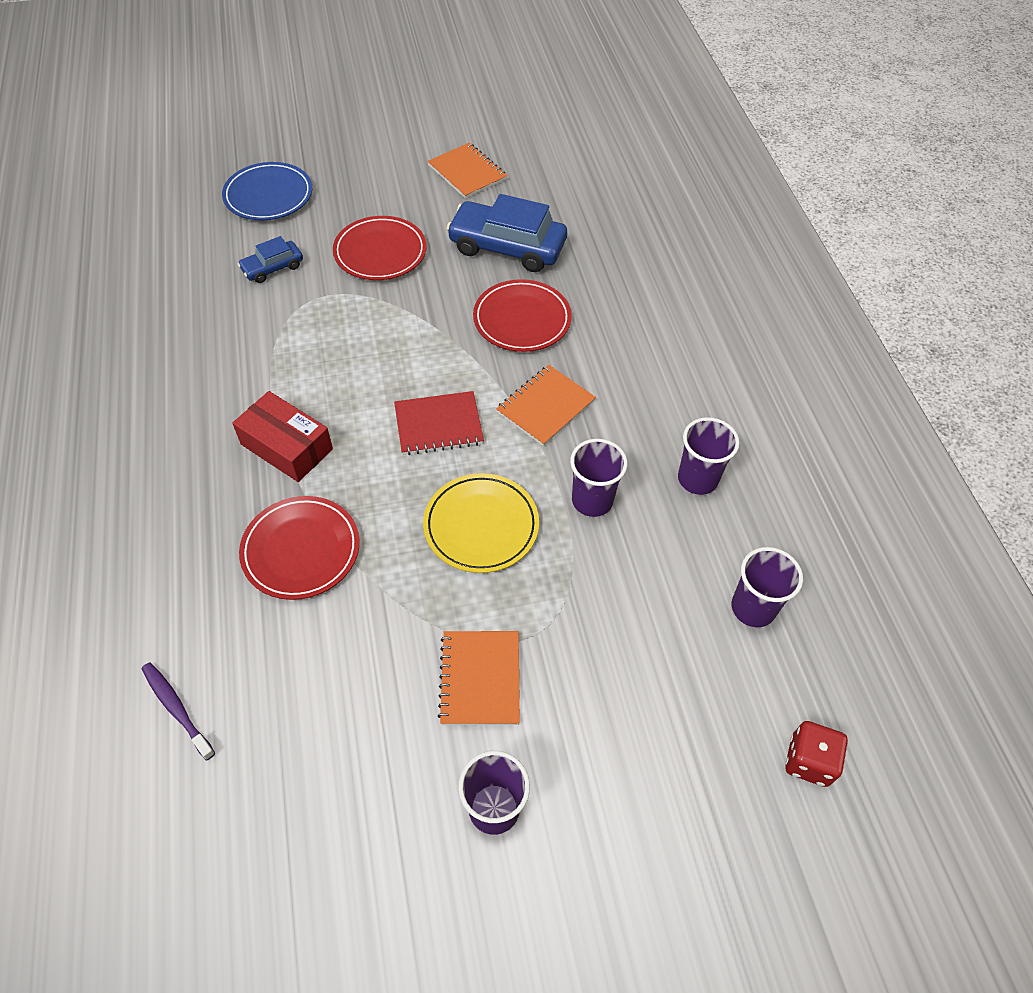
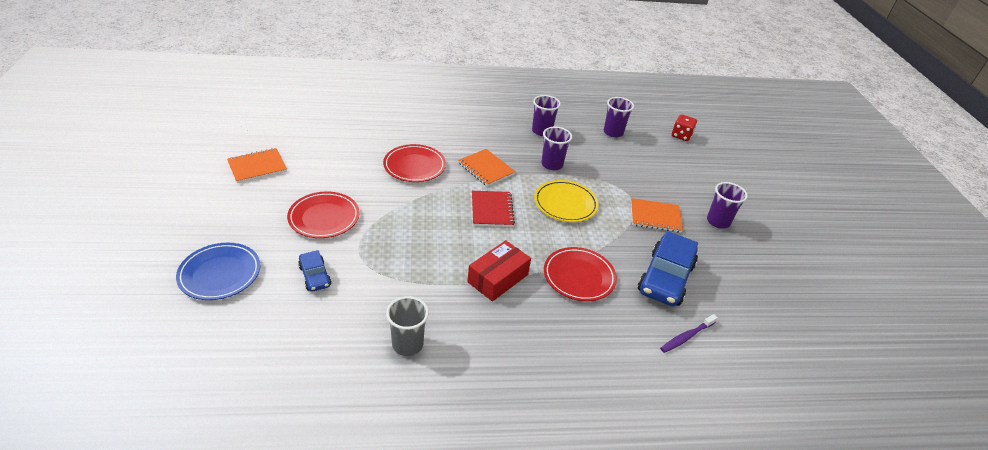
camera: 85 degrees left, 15 degrees down
(165, 369) = (407, 344): none -> grey cup
(507, 247) = (346, 161): blue car -> blue car (665, 278)

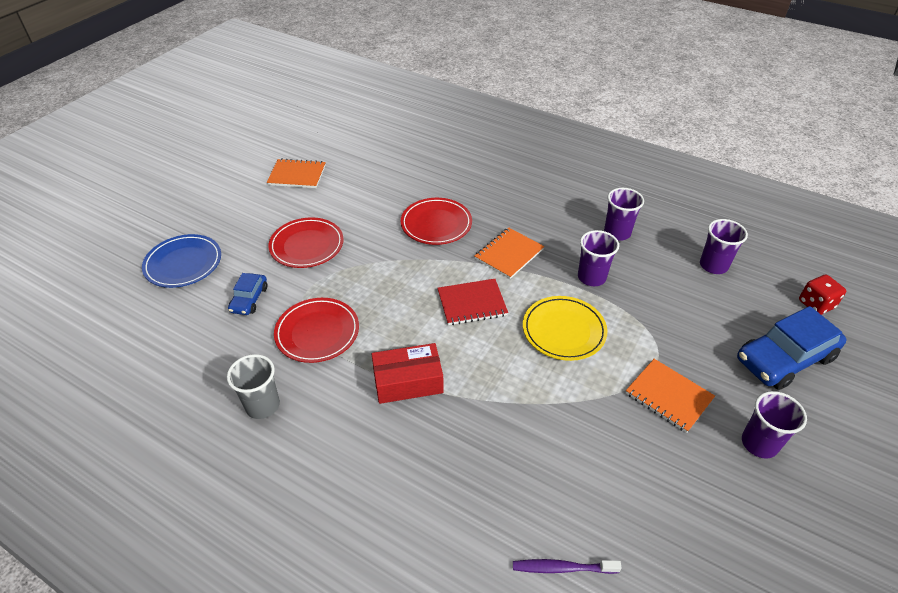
camera: 40 degrees right, 5 degrees up
(486, 169) = (509, 254): orange notebook -> orange notebook turned 45 degrees clockwise
(492, 210) = (472, 303): red notebook -> red notebook turned 45 degrees clockwise
(579, 276) = (498, 423): red plate -> red plate (317, 332)
(665, 278) = (606, 480): blue car -> blue car (784, 358)

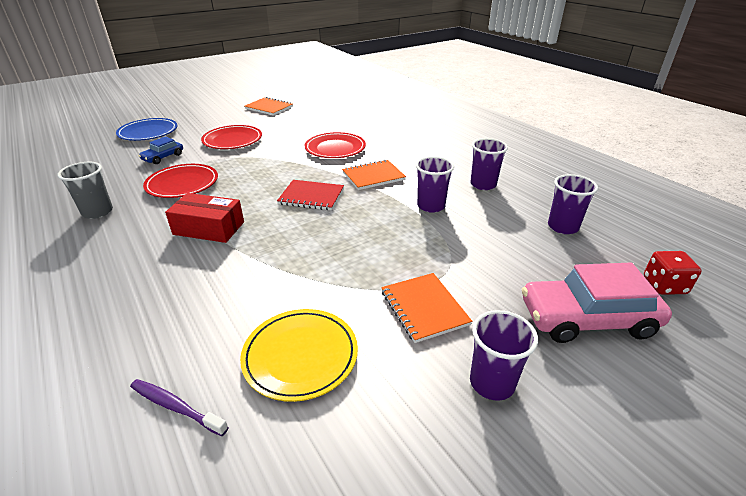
camera: 25 degrees right, 10 degrees down
(563, 330) = (369, 233): yellow plate -> yellow plate (300, 356)
(784, 358) = (587, 319): blue car -> pink car

